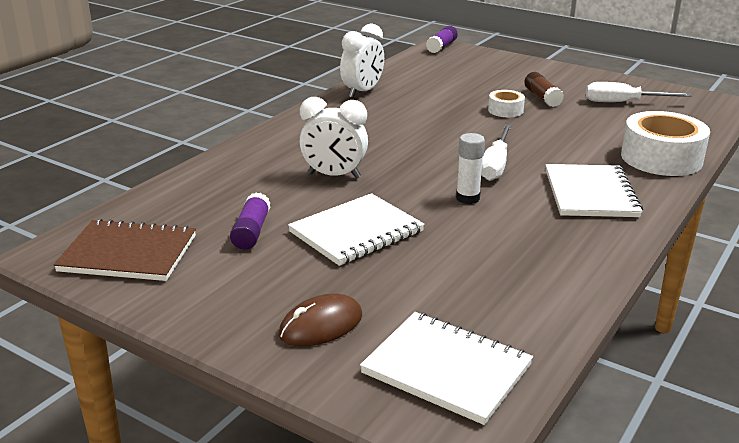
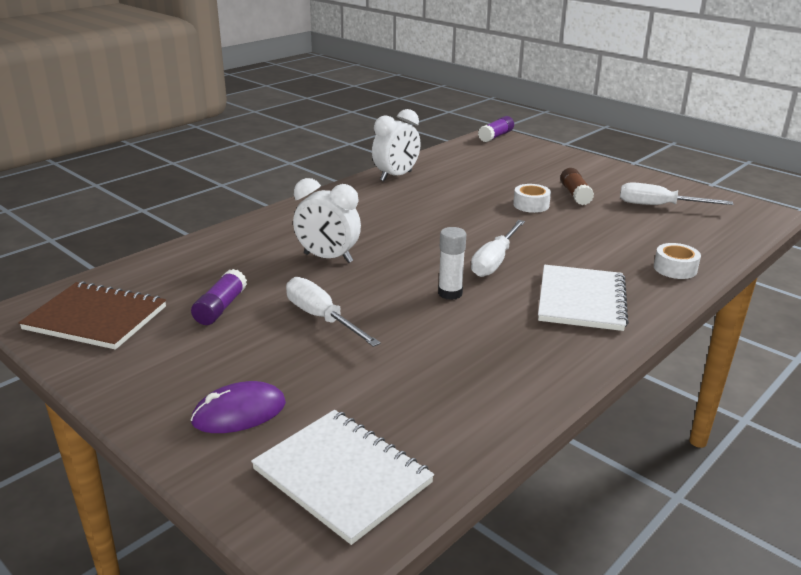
camera: 10 degrees right, 0 degrees up
(321, 325) = (239, 412): brown mouse -> purple mouse
(356, 232) = (321, 318): white notebook -> white screwdriver
(661, 158) = (675, 268): white tape -> white tape, size x0.50

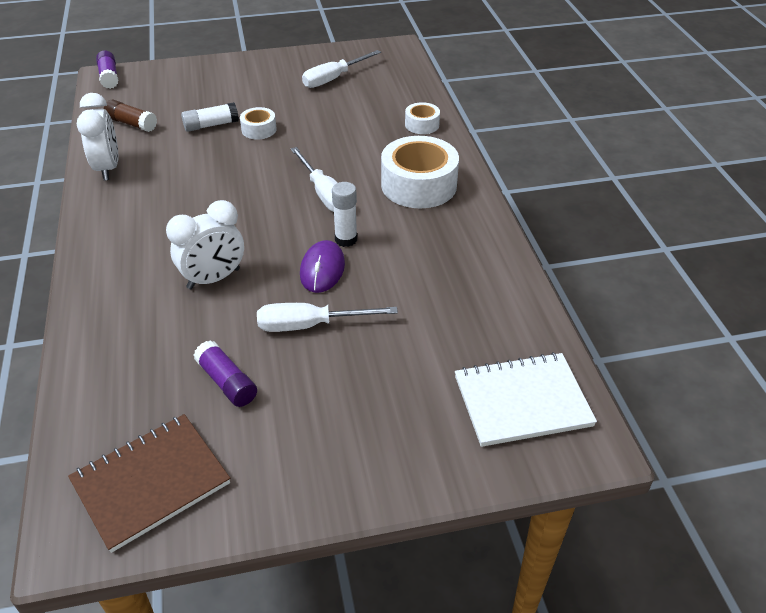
camera: 55 degrees left, 15 degrees up
(239, 412) = (402, 429): purple mouse -> purple mouse (322, 269)
(504, 187) = (211, 125): none -> white glue stick
(575, 194) = (269, 101): brown glue stick -> brown glue stick (132, 123)
(581, 300) = (419, 185): white notebook -> white tape

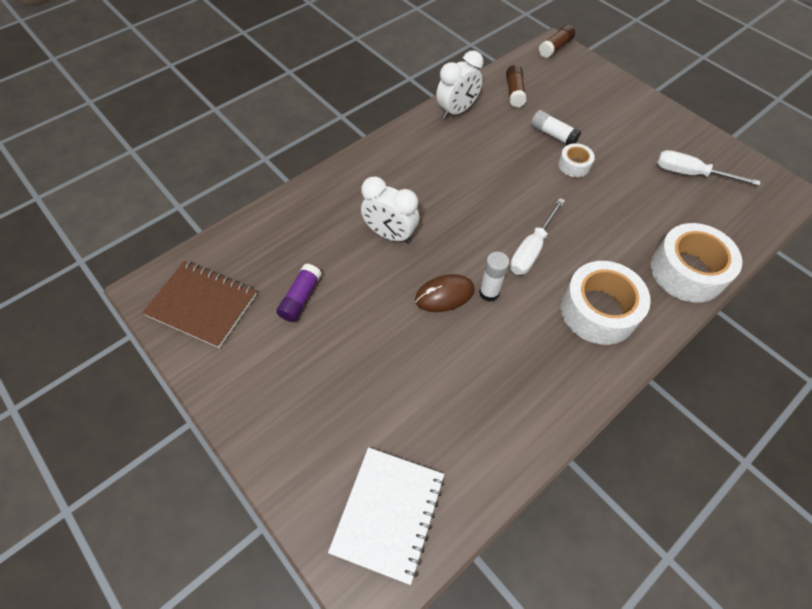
camera: 60 degrees right, 15 degrees up
(109, 77) = (555, 48): purple glue stick -> brown glue stick
(310, 325) = (381, 318): white screwdriver -> none
(322, 269) = (444, 295): purple mouse -> brown mouse
(422, 124) = (687, 271): white tape -> white tape, size x1.99
(522, 401) = (388, 513): white notebook -> white notebook turned 60 degrees clockwise

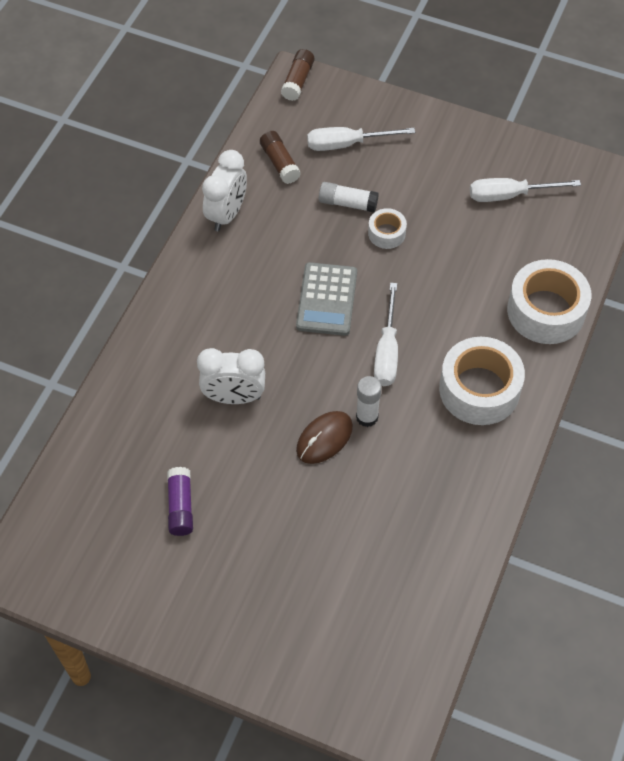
camera: 25 degrees left, 0 degrees up
(202, 305) = (82, 559): brown notebook -> none
(388, 513) = (378, 663): white notebook -> none
(502, 193) = (327, 299): none -> grey calculator
(572, 97) = (347, 144): none -> white screwdriver

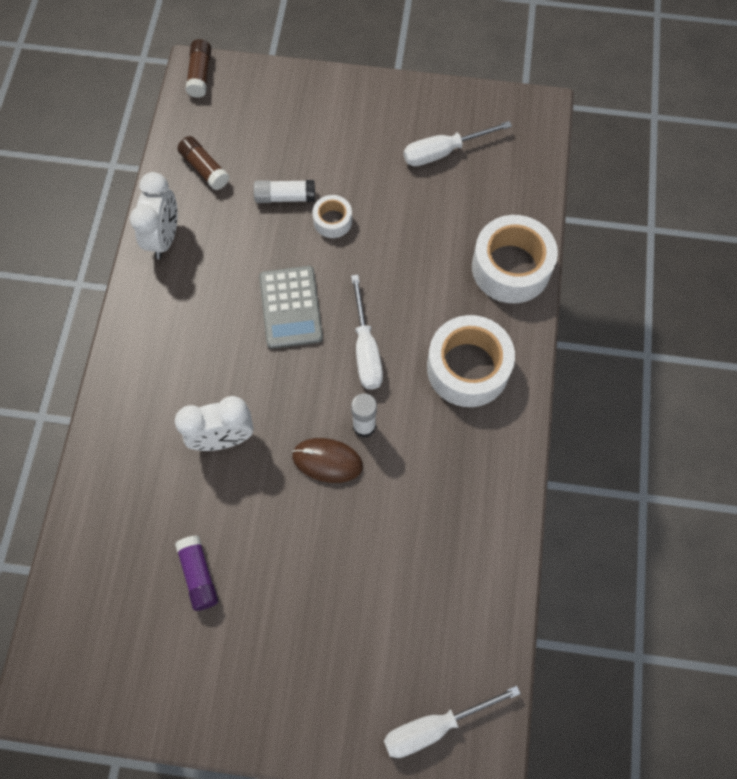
camera: 15 degrees left, 10 degrees up
(324, 438) = (327, 461): brown mouse -> brown mouse turned 75 degrees clockwise
(347, 144) = (267, 133): white screwdriver -> white screwdriver (434, 726)

